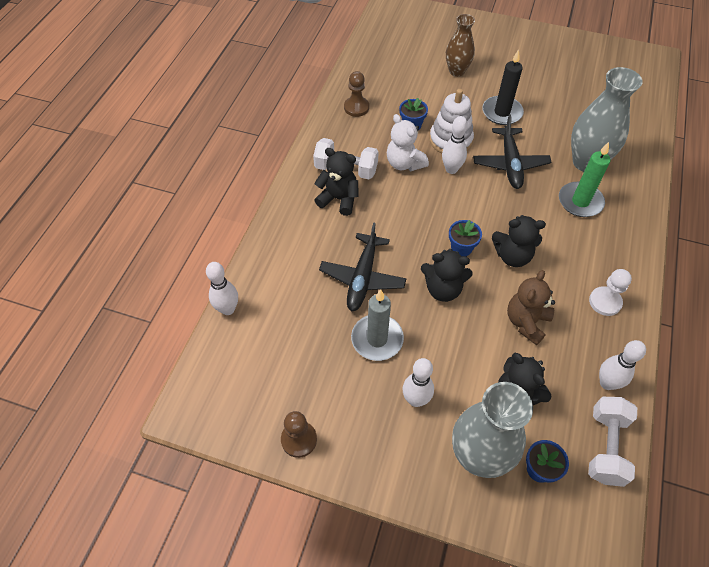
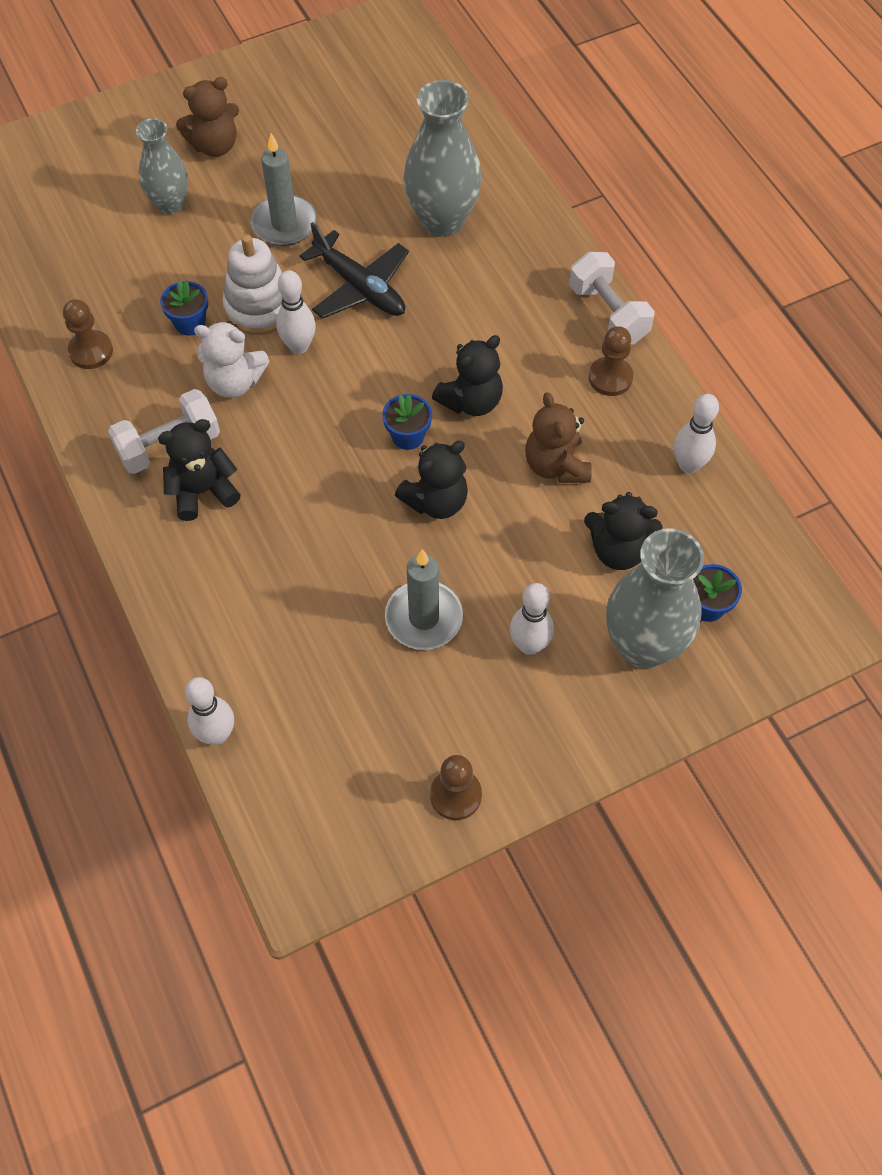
camera: 45 degrees left, 5 degrees up
(362, 278) = (334, 563): black plane -> none
(456, 71) = (170, 204): brown vase -> grey vase
(502, 112) = (284, 224): black candle -> grey candle
(504, 60) = (215, 146): none -> brown teddy bear
(580, 201) = (480, 277): green candle -> none
(605, 302) = (610, 378): white pawn -> brown pawn
(605, 447) = (743, 531): white dumbbell -> white dumbbell (608, 314)

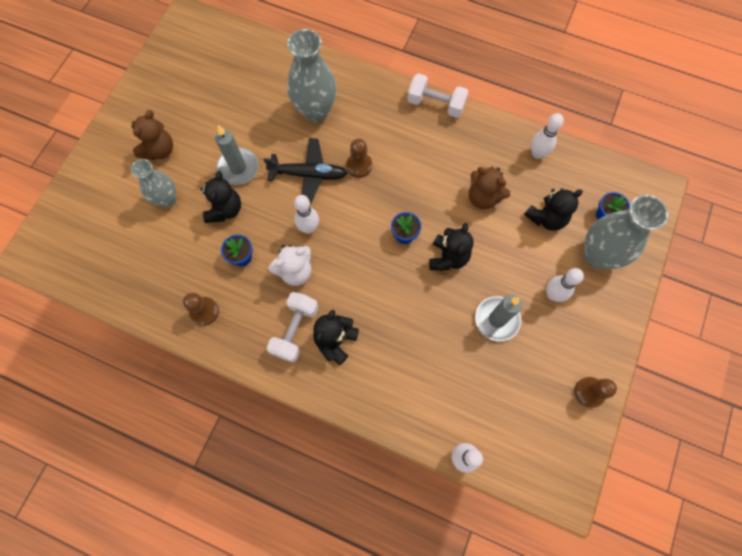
camera: 40 degrees left, 10 degrees up
(259, 308) = (269, 222): white stacking toy -> none
(471, 401) = (416, 194): black teddy bear -> black teddy bear (225, 209)
(610, 378) = (466, 136): brown pawn -> brown pawn (359, 166)

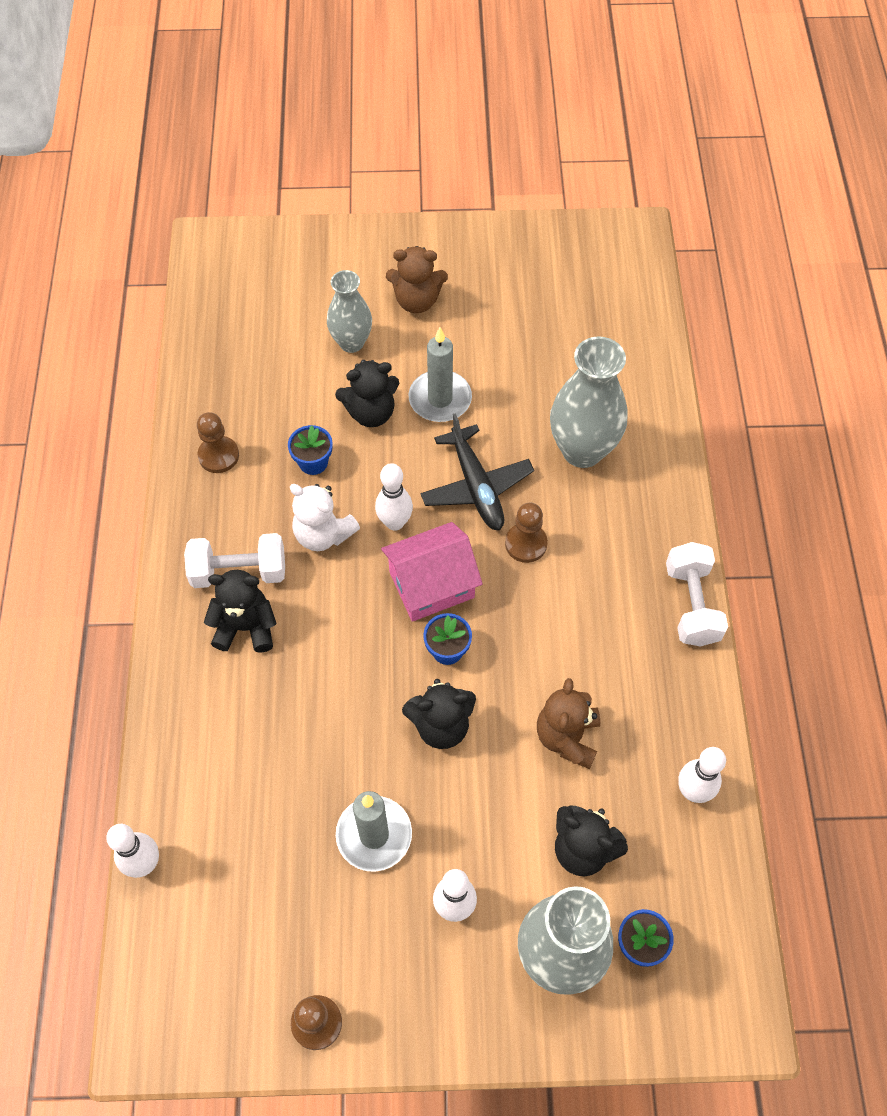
camera: 65 degrees right, 10 degrees down
(359, 225) = (431, 584): none -> pink house

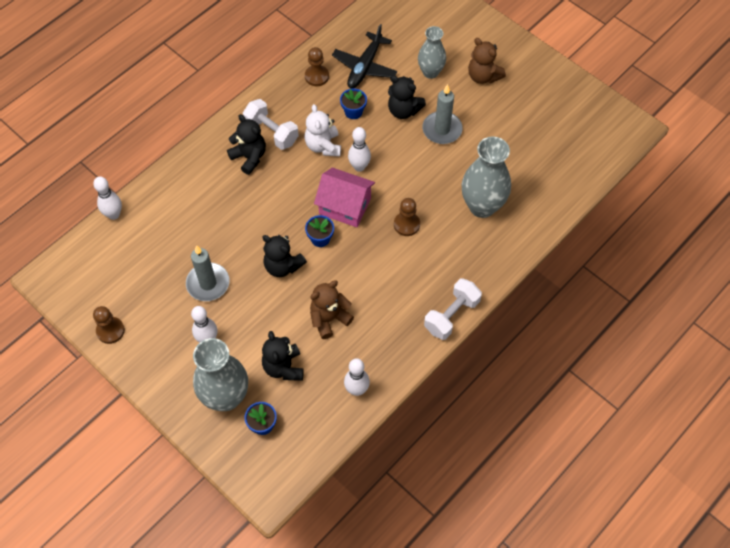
camera: 45 degrees right, 0 degrees up
(476, 486) = (413, 181): black plane -> black plane (365, 67)

